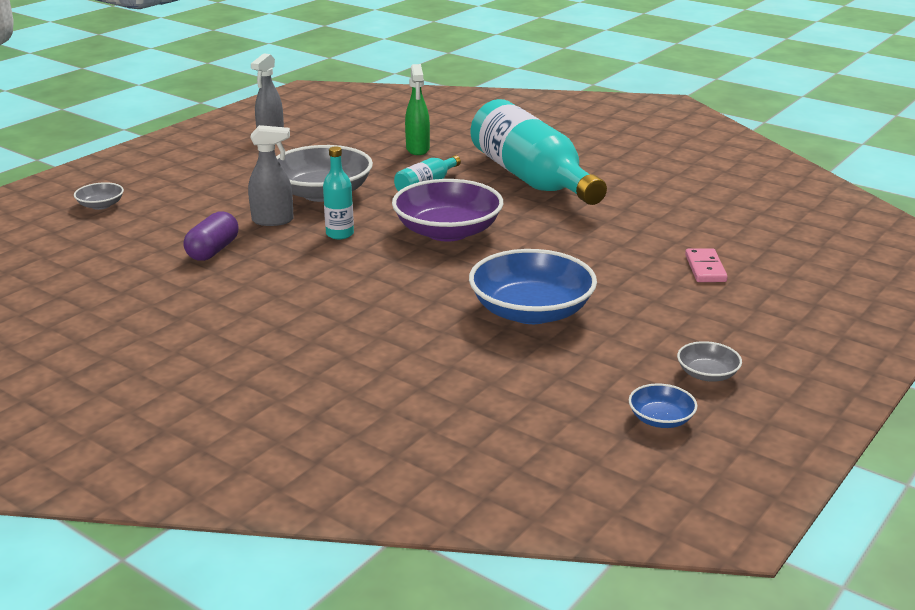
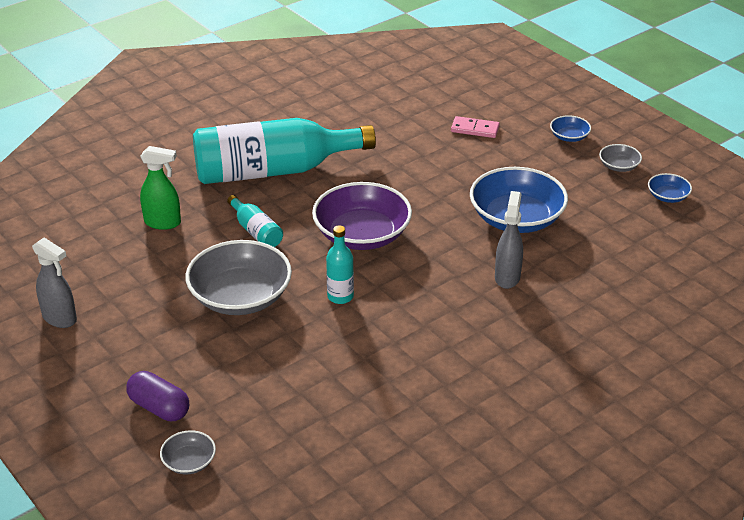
camera: 75 degrees left, 10 degrees up
(213, 250) = (343, 380): purple capsule -> purple capsule (159, 408)
(273, 220) = (291, 335): grey spray bottle -> grey spray bottle (507, 277)
(748, 331) = (569, 137): none -> blue bowl

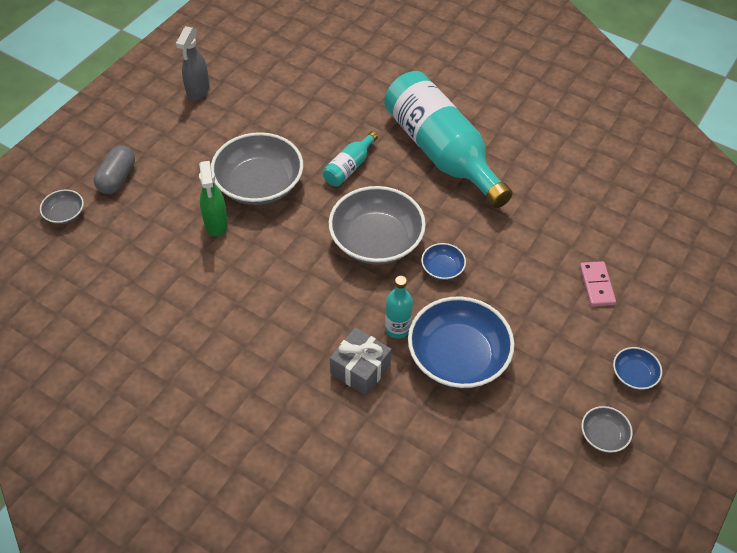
camera: 70 degrees right, 15 degrees up
(159, 408) = (117, 178): purple capsule -> grey capsule
(163, 223) = (334, 107): green spray bottle -> green spray bottle (216, 224)
(340, 296) = (284, 249): turquoise bottle -> turquoise bottle (397, 328)
(362, 235) = (376, 240): purple bowl -> grey bowl
(507, 277) = (360, 369): grey spray bottle -> grey gift
(667, 196) = (570, 497): blue bowl -> blue bowl (442, 268)

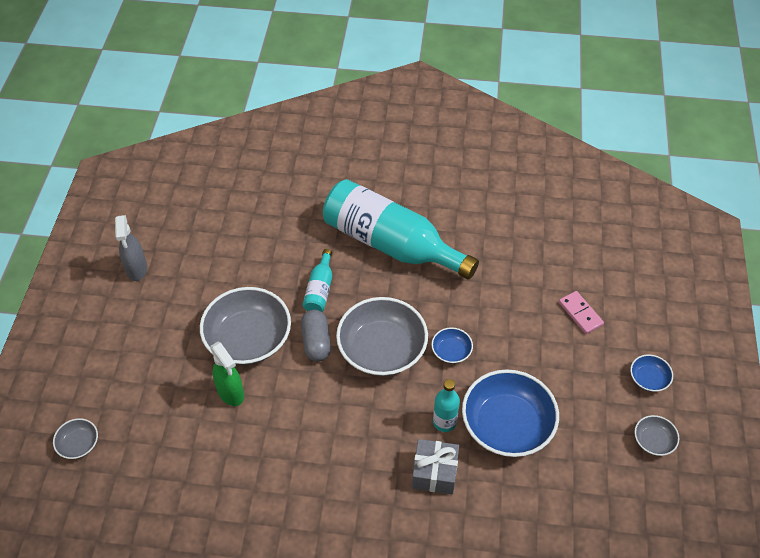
camera: 25 degrees left, 0 degrees up
(117, 178) = (109, 387): grey capsule -> grey capsule (316, 342)

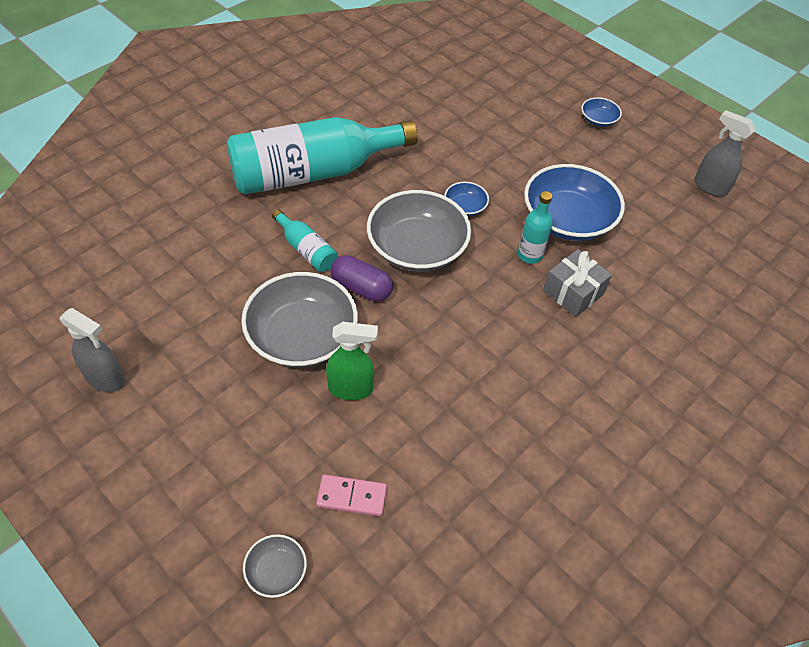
camera: 55 degrees left, 0 degrees up
(316, 342) = (361, 288): grey capsule -> purple capsule
(580, 313) = (506, 114): pink domino -> pink domino (352, 496)
(653, 441) = (652, 152): grey bowl -> none
(658, 508) = (710, 187): none -> grey spray bottle

